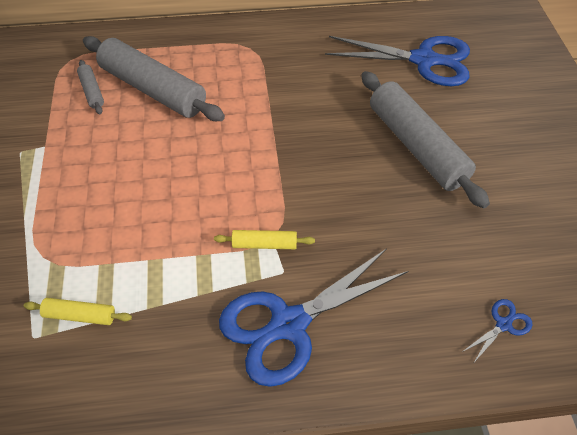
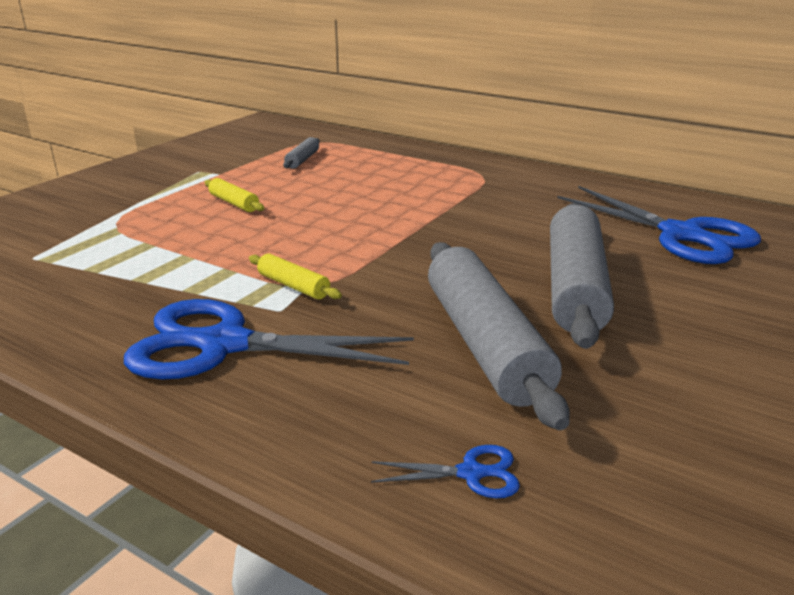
camera: 40 degrees right, 25 degrees down
(80, 316) = (80, 261): yellow rolling pin -> yellow rolling pin (234, 203)
(153, 90) = (352, 172): grey rolling pin -> grey rolling pin (484, 344)

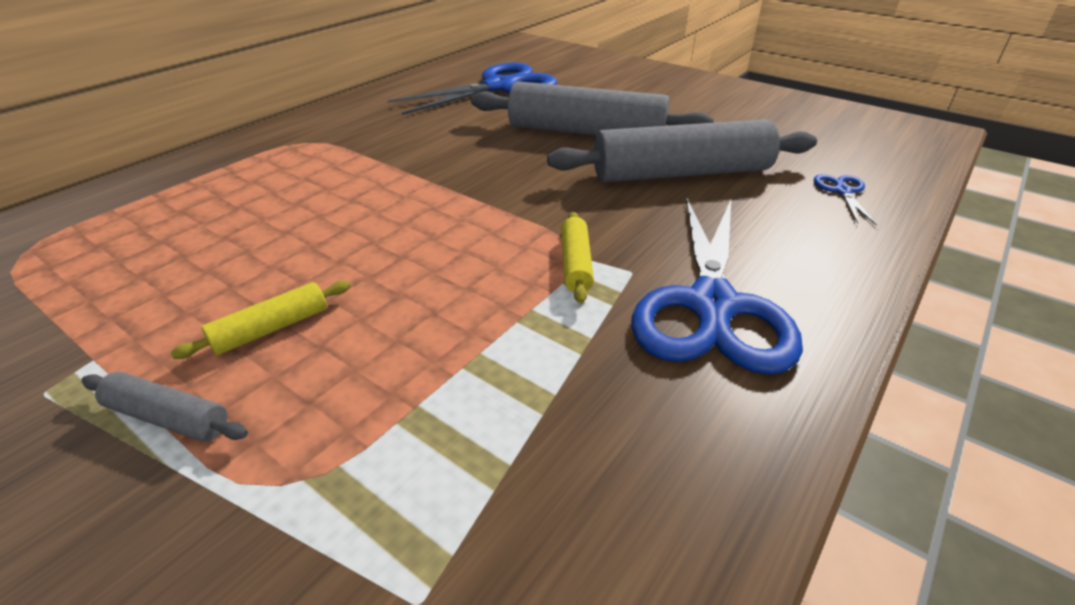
camera: 85 degrees left, 10 degrees up
(293, 286) = (575, 264): yellow rolling pin -> yellow rolling pin turned 45 degrees counterclockwise
(302, 160) = (111, 265): grey rolling pin -> grey rolling pin (168, 417)

